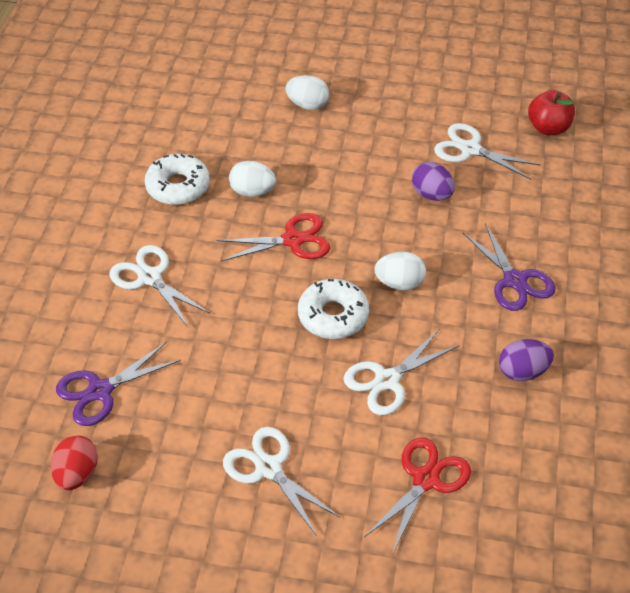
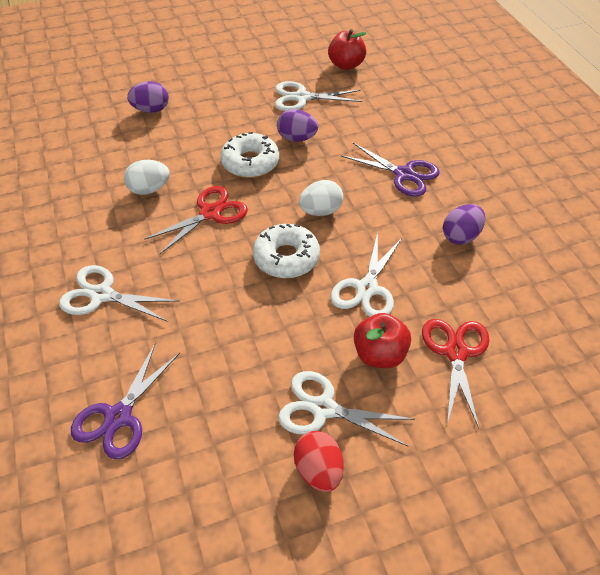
camera: 30 degrees left, 0 degrees up
(77, 474) = (146, 508): red egg -> red egg (318, 470)
(178, 186) = (78, 210): white donut -> white donut (250, 162)
(307, 105) = (151, 110): white egg -> purple egg
(353, 446) = (379, 354): none -> red apple

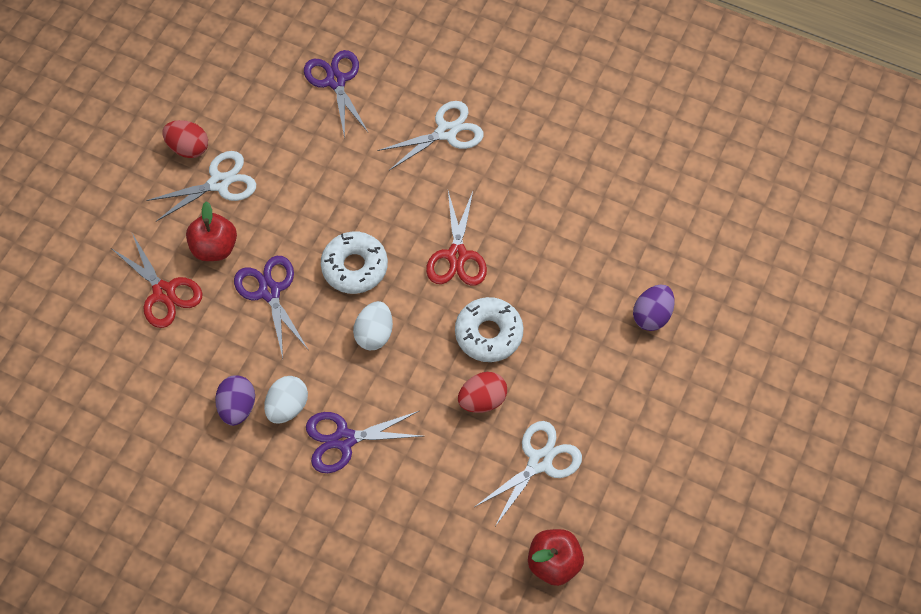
camera: 135 degrees right, 15 degrees up
(149, 189) = (532, 235): white egg -> white egg (288, 406)
(297, 138) = (482, 399): purple egg -> red egg
(367, 288) = (270, 291): white scissors -> purple scissors

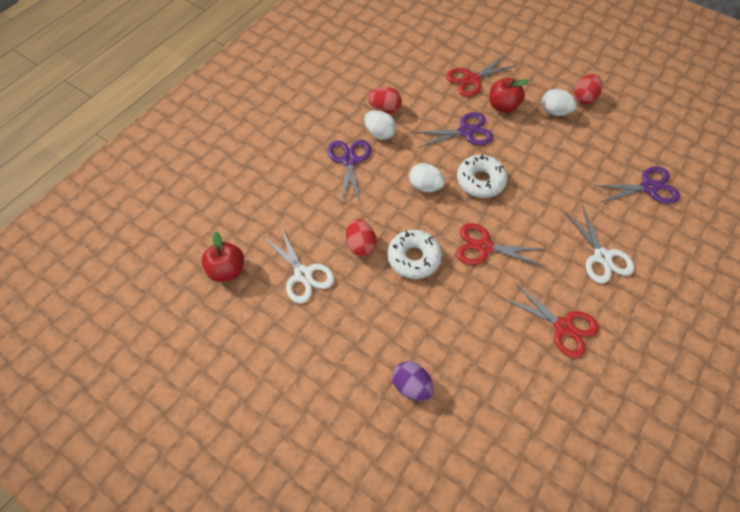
camera: 100 degrees right, 5 degrees down
(219, 183) = (554, 112): white scissors -> white egg
(238, 406) = (385, 109): purple egg -> red egg
(545, 170) = (563, 327): none -> red scissors

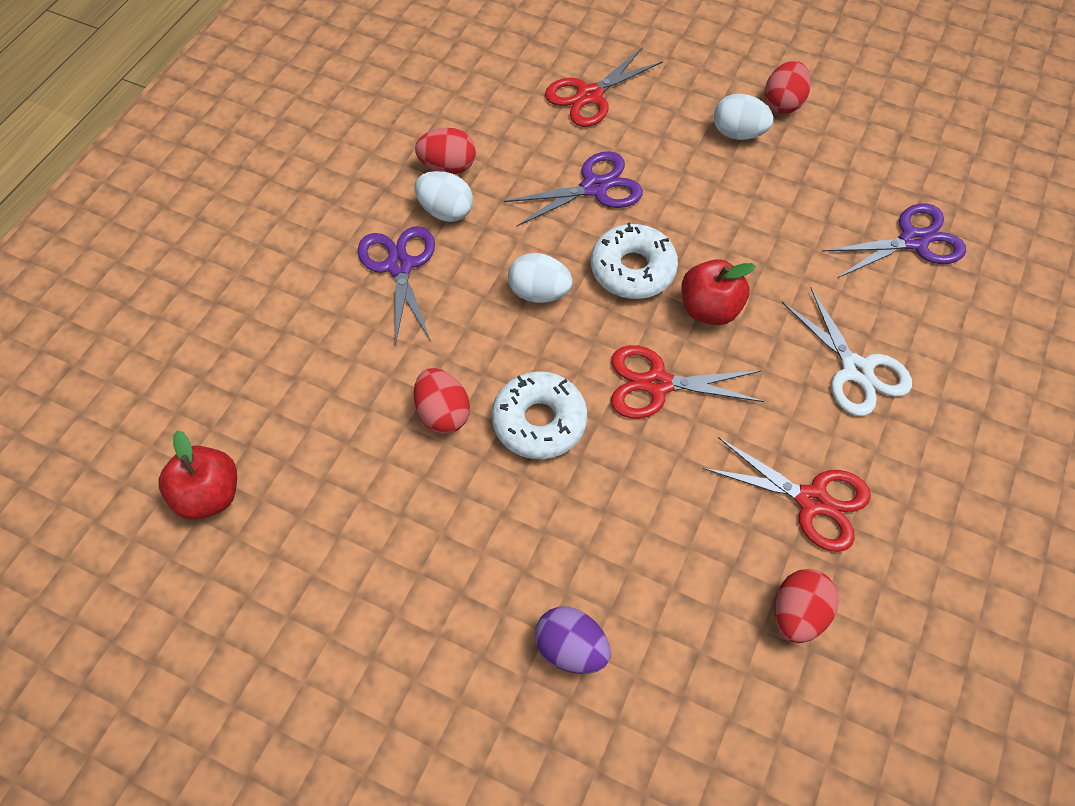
camera: 10 degrees left, 0 degrees up
(303, 275) = (349, 482): white scissors -> none
(503, 106) = (650, 135): red apple -> red apple (709, 309)
(544, 389) = (798, 614): none -> red egg

